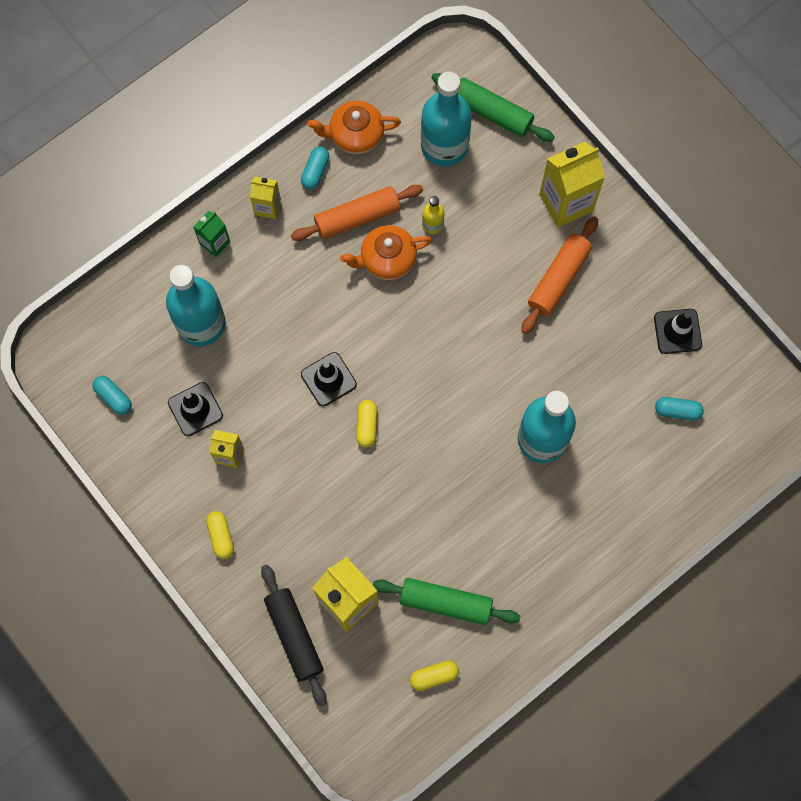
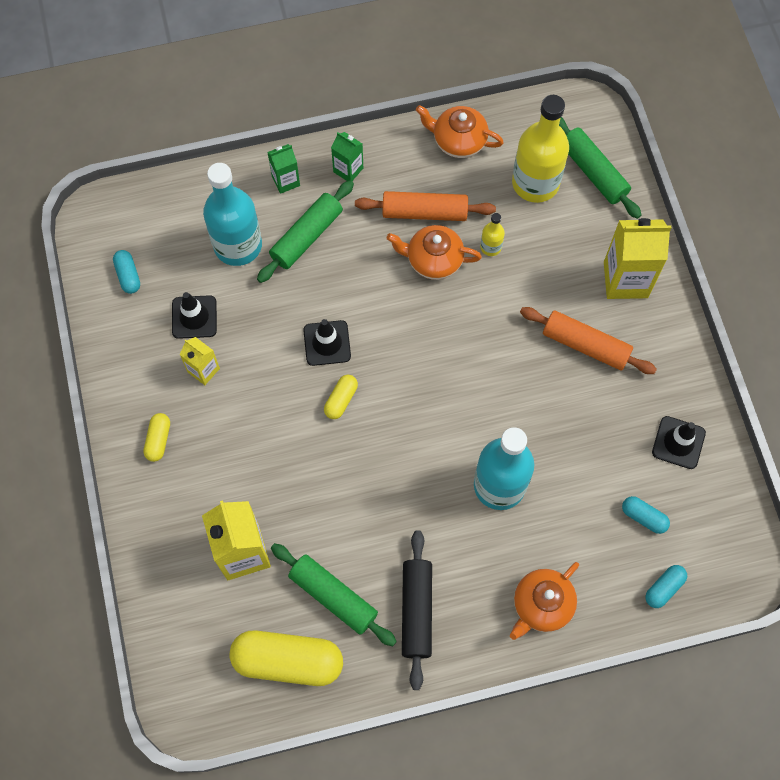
camera: 25 degrees right, 5 degrees down
(261, 287) = (307, 236): none -> green rolling pin
(267, 207) = (348, 170): yellow carton -> green carton
(294, 636) = (178, 561): black rolling pin -> black rolling pin (416, 611)
(315, 171) = (406, 157): turquoise capsule -> turquoise capsule (664, 588)
(434, 676) = (288, 661): yellow capsule -> yellow capsule, size x2.12
(444, 145) = (535, 183): turquoise bottle -> yellow bottle
(558, 279) = (585, 345): orange rolling pin -> orange rolling pin turned 60 degrees clockwise
(626, 527) = (541, 605): none -> orange teapot

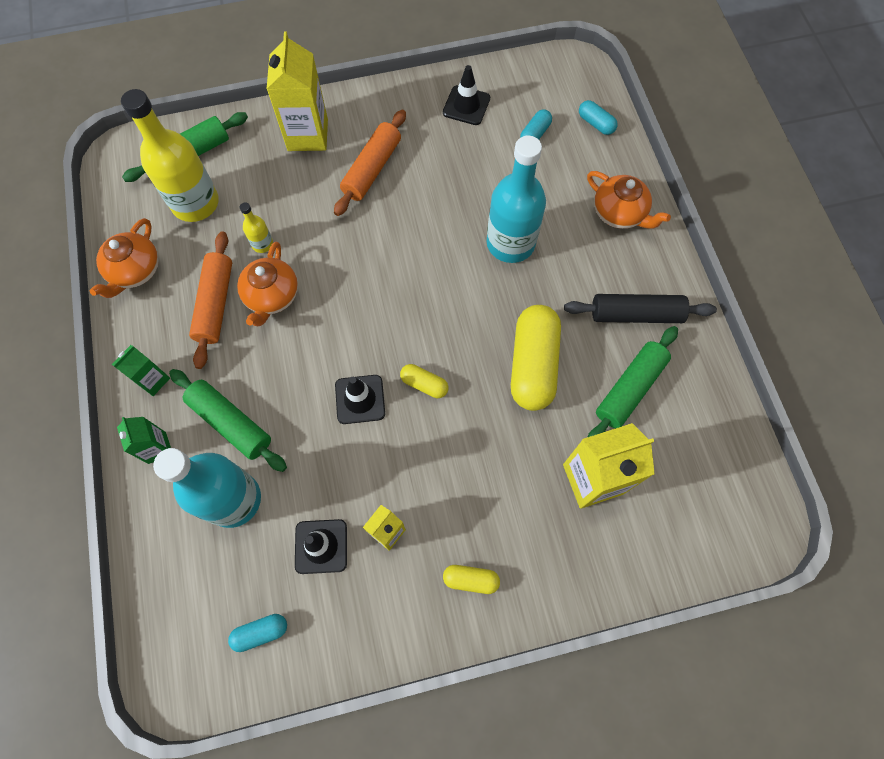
camera: 90 degrees left, 0 degrees up
(288, 661) = (697, 430): yellow capsule -> yellow capsule (533, 364)

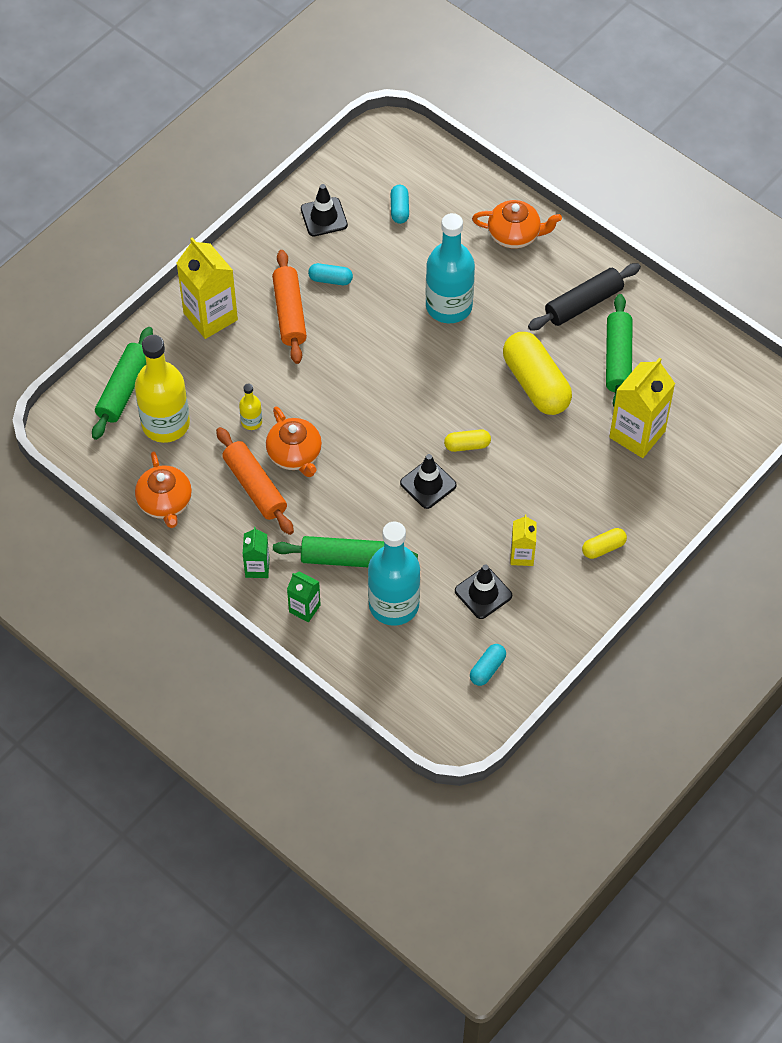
camera: 35 degrees left, 10 degrees down
(595, 123) = (442, 173): turquoise capsule -> turquoise capsule (330, 279)

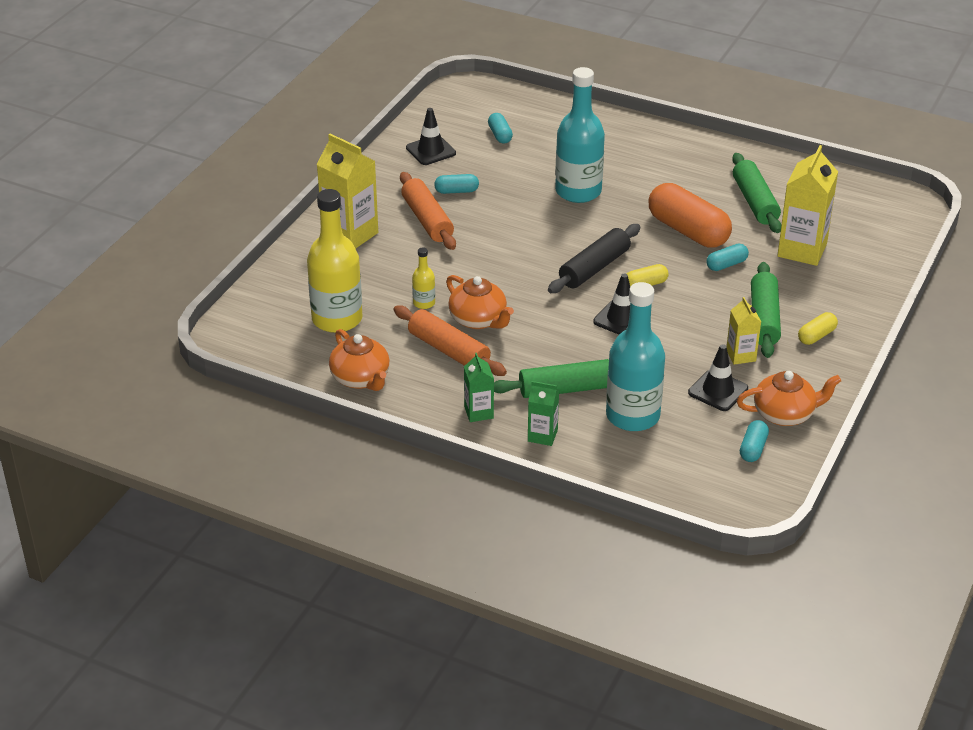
camera: 15 degrees left, 20 degrees down
(123, 389) = (283, 300): green rolling pin -> green rolling pin (764, 319)
(515, 234) = (615, 135): orange teapot -> orange teapot (785, 414)
(536, 384) = (688, 231): yellow capsule -> orange capsule
(555, 437) = (726, 264): none -> turquoise capsule
(583, 304) = (703, 170): black rolling pin -> black rolling pin (594, 268)

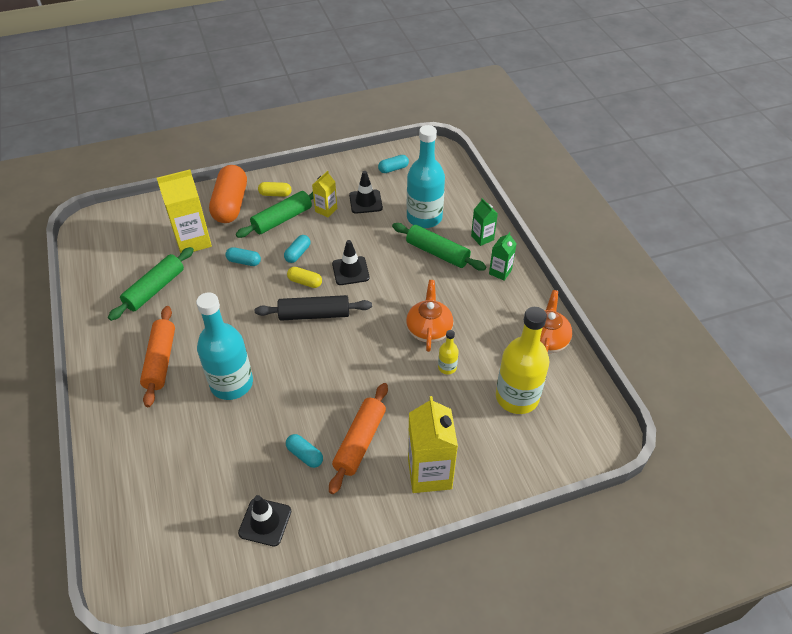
camera: 135 degrees left, 10 degrees up
(449, 350) = (472, 321): orange rolling pin -> orange rolling pin (161, 360)
(500, 135) = (194, 493): turquoise capsule -> turquoise capsule (298, 253)
(688, 231) = (224, 299): orange capsule -> orange capsule (231, 204)
(785, 414) = (354, 172): orange teapot -> none

